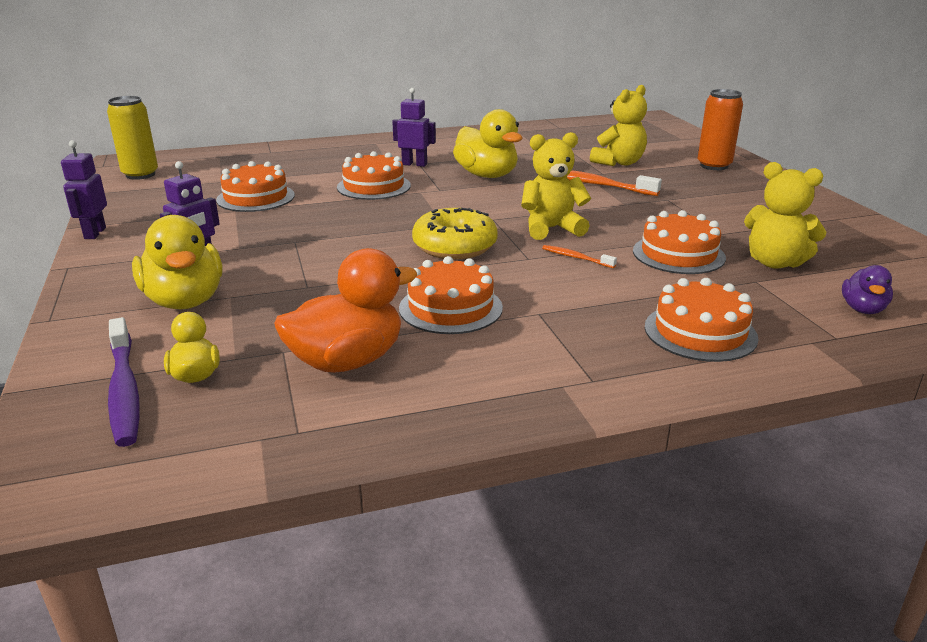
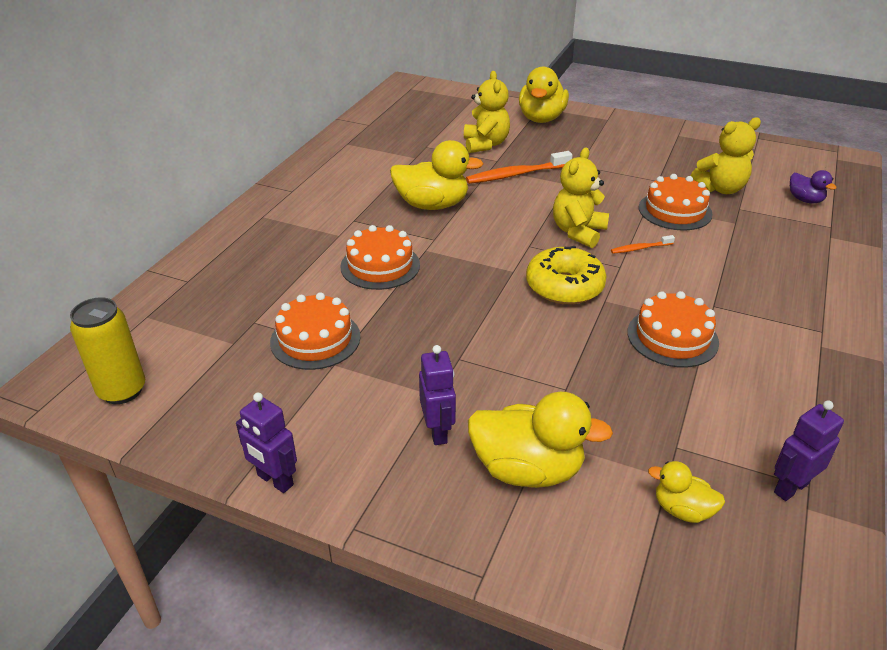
camera: 50 degrees left, 10 degrees up
(124, 390) = (679, 562): purple toothbrush -> none
(347, 361) = (719, 421): orange duck -> none
(414, 164) = (354, 223): purple robot -> purple robot (790, 487)
(700, 332) = (790, 263): orange cake -> none
(714, 166) = (541, 119): orange can -> yellow duck

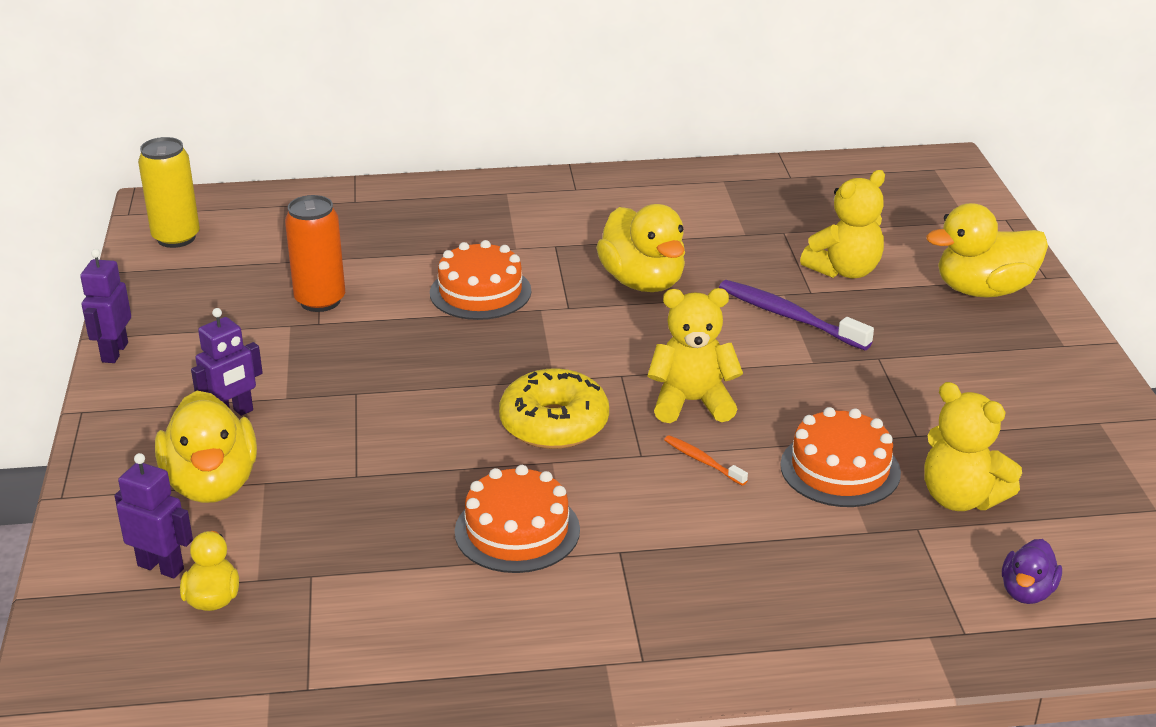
camera: 60 degrees right, 5 degrees down
(315, 339) = (320, 301): orange cake -> orange can
(516, 174) = (789, 317): orange toothbrush -> purple toothbrush
(790, 487) = (295, 674): purple robot -> purple robot (161, 567)

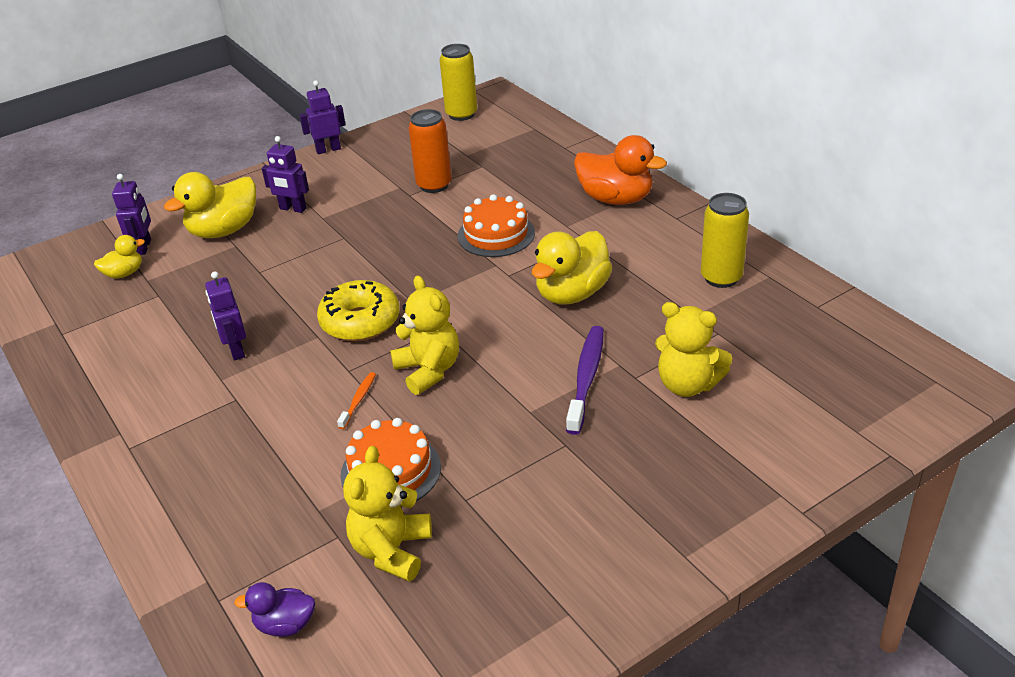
camera: 65 degrees right, 5 degrees up
(499, 207) = (615, 199): none -> orange duck
(517, 530) = (236, 350): orange cake -> purple robot
(701, 202) = (721, 278): none -> yellow can
(983, 290) = (735, 476): yellow duck -> none

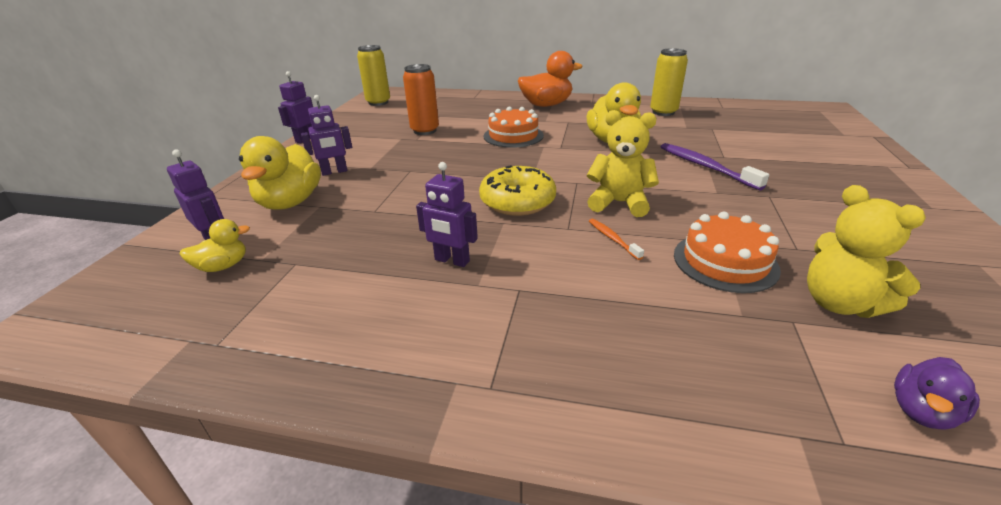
camera: 45 degrees left, 5 degrees down
(124, 273) = (223, 266): yellow duck -> yellow duck turned 45 degrees clockwise
(687, 384) = (750, 149): yellow teddy bear -> none

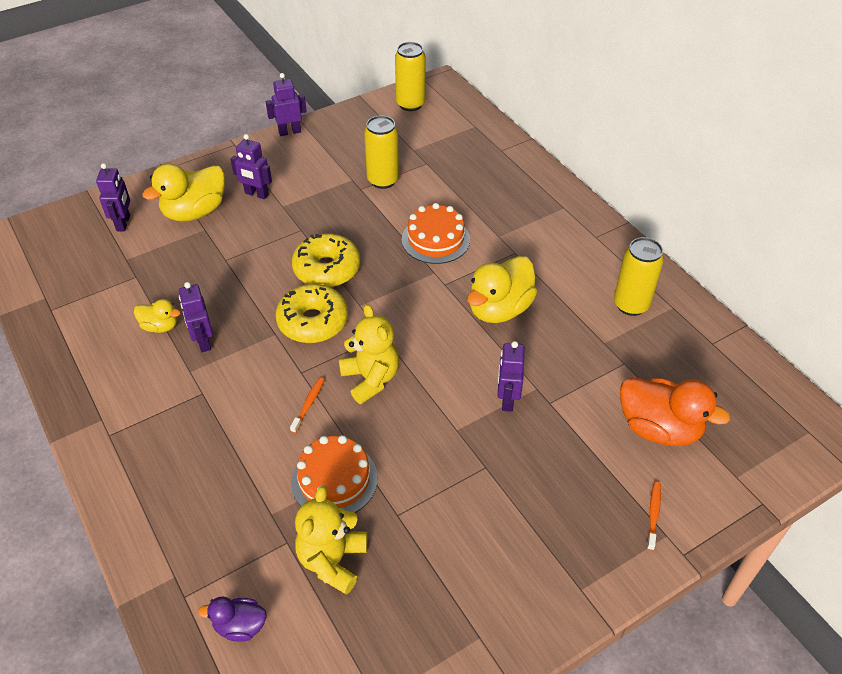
camera: 45 degrees right, 15 degrees up
(223, 266) = (106, 250): yellow duck -> yellow duck (160, 326)
(425, 131) = (383, 180): orange can -> yellow can
(470, 176) = (327, 269): none -> yellow donut
(546, 105) = (543, 211): orange duck -> orange duck (659, 428)
(705, 167) = (507, 400): purple toothbrush -> purple robot
(864, 163) = (653, 514): none -> orange toothbrush

